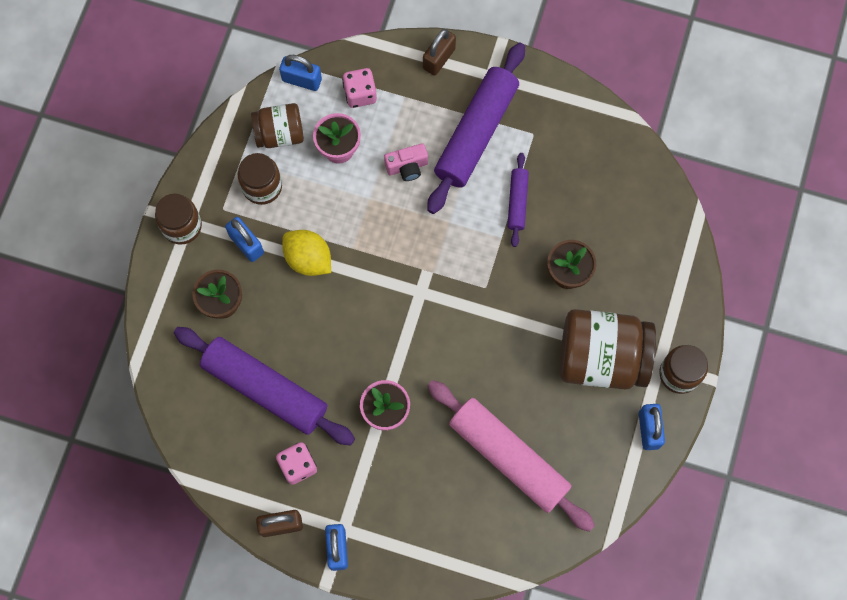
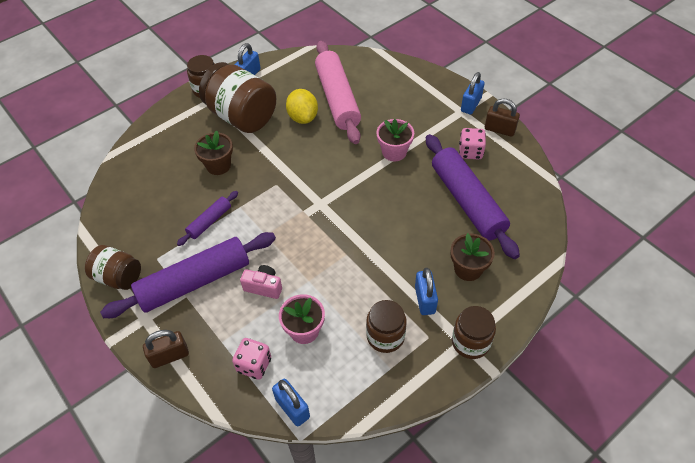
camera: 145 degrees left, 20 degrees down
(279, 134) = (343, 371): brown jar -> brown jar (118, 277)
(308, 259) = (384, 264): yellow lemon -> yellow lemon (303, 117)

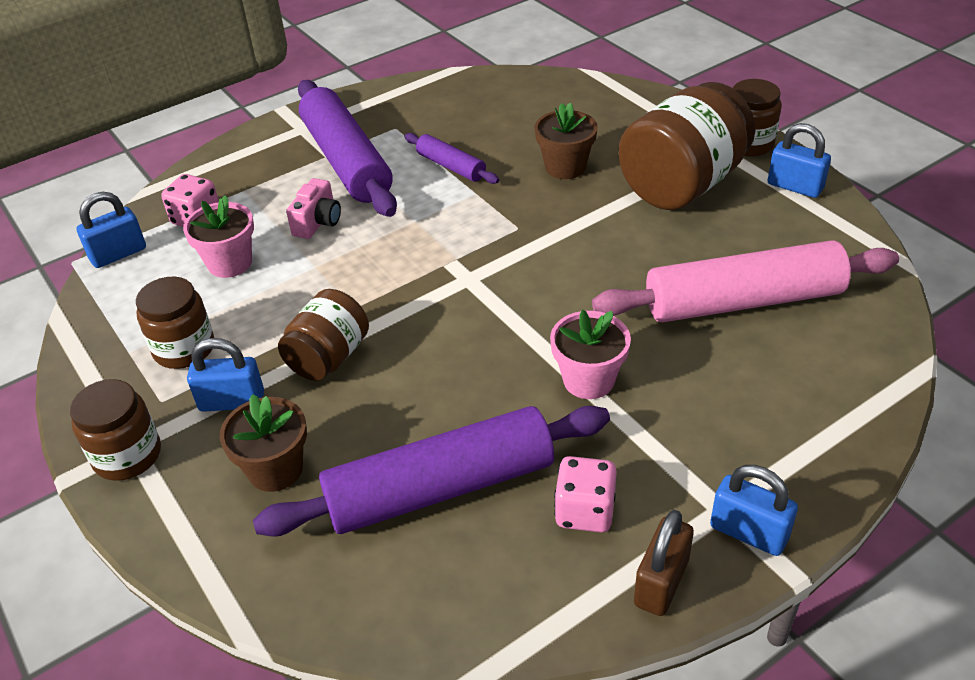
camera: 95 degrees right, 10 degrees down
(118, 277) = (373, 102): brown jar -> brown jar (328, 357)
(169, 356) = (240, 151): brown padlock -> none
(303, 117) = (684, 255): yellow lemon -> none

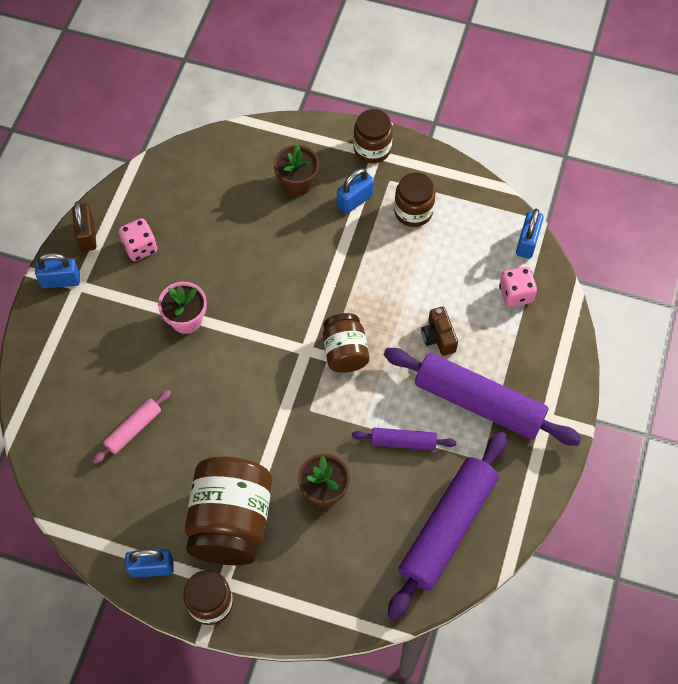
camera: 140 degrees right, 20 degrees up
(230, 263) = (455, 276): pink flower pot -> none
(318, 222) = (438, 337): pink camera -> brown camera
(328, 357) = (333, 252): brown jar -> brown jar (345, 352)
(440, 487) = (214, 219): purple rolling pin -> purple rolling pin (448, 528)
(743, 301) = (133, 429): pink rolling pin -> pink rolling pin, size x0.49

